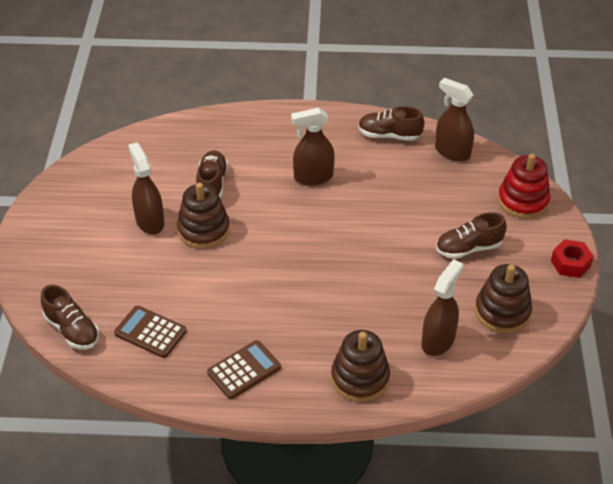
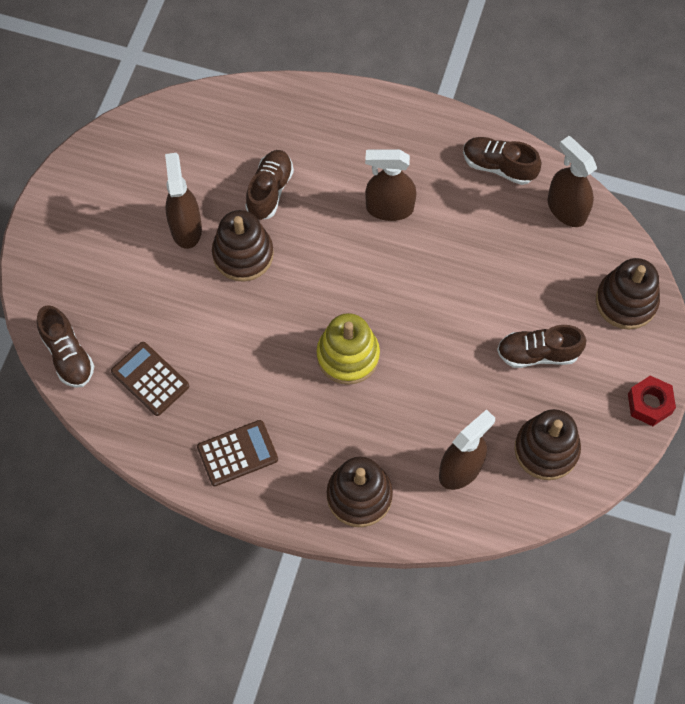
camera: 15 degrees right, 20 degrees up
(315, 281) = (348, 356): none -> yellow stacking toy
(523, 201) = (626, 302): red stacking toy -> brown stacking toy

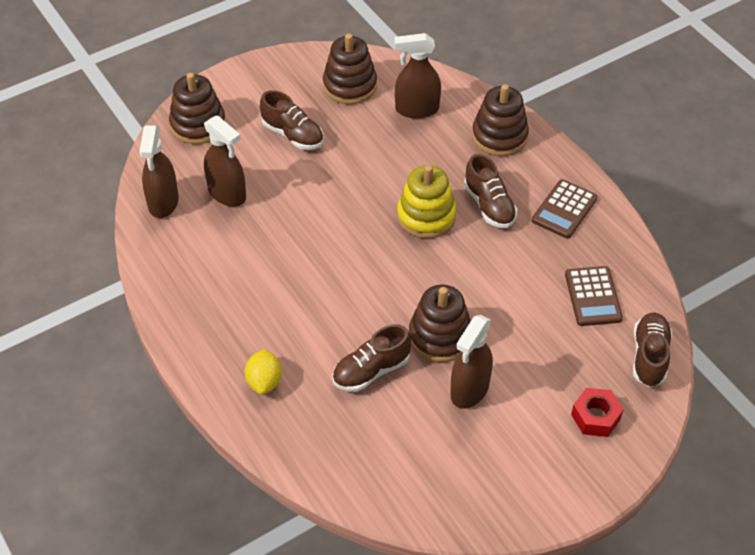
camera: 140 degrees left, 15 degrees down
(237, 453) = (564, 209): brown calculator -> brown calculator turned 75 degrees counterclockwise
(337, 129) = (264, 381): none -> yellow lemon
(389, 208) = (290, 291): brown spray bottle -> brown spray bottle (227, 193)
(498, 166) = (173, 263): brown shoe -> brown shoe (489, 205)
(649, 404) = (256, 67): red nut -> red nut (595, 417)

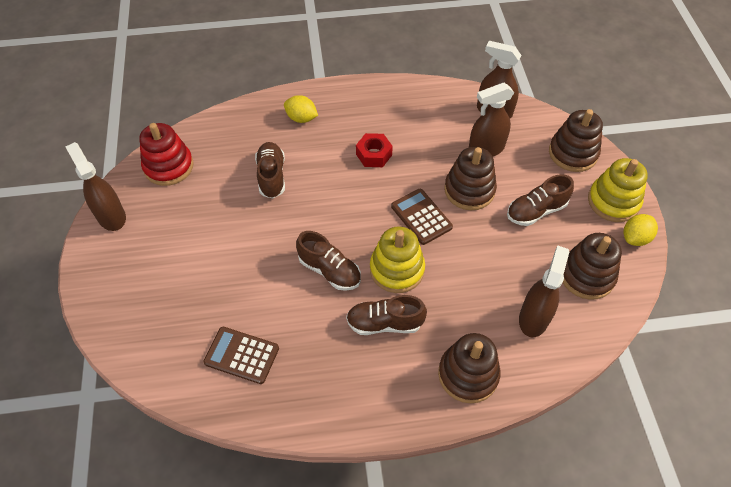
camera: 115 degrees right, 5 degrees up
(249, 84) = (613, 201): none -> yellow stacking toy
(287, 63) = (635, 238): none -> yellow lemon
(416, 487) = (168, 166): none -> red stacking toy
(440, 336) = (273, 228): brown stacking toy -> brown stacking toy (469, 190)
(469, 390) = (217, 226): brown spray bottle -> brown spray bottle (111, 216)
(564, 209) = (348, 385): brown calculator -> brown calculator (421, 217)
(595, 417) = (137, 296): red nut -> red nut (373, 155)
(649, 356) = (158, 366): brown shoe -> brown shoe (329, 270)

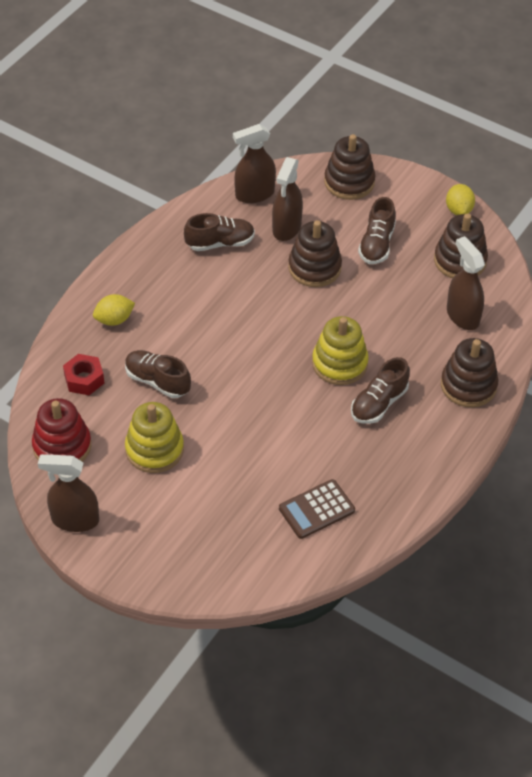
camera: 50 degrees left, 5 degrees down
(329, 270) = (296, 405): brown shoe -> brown shoe (220, 243)
(373, 155) = (211, 300): red nut -> red nut (84, 379)
(421, 217) = (307, 314): brown calculator -> none
(613, 201) = (416, 196): yellow stacking toy -> yellow stacking toy (154, 449)

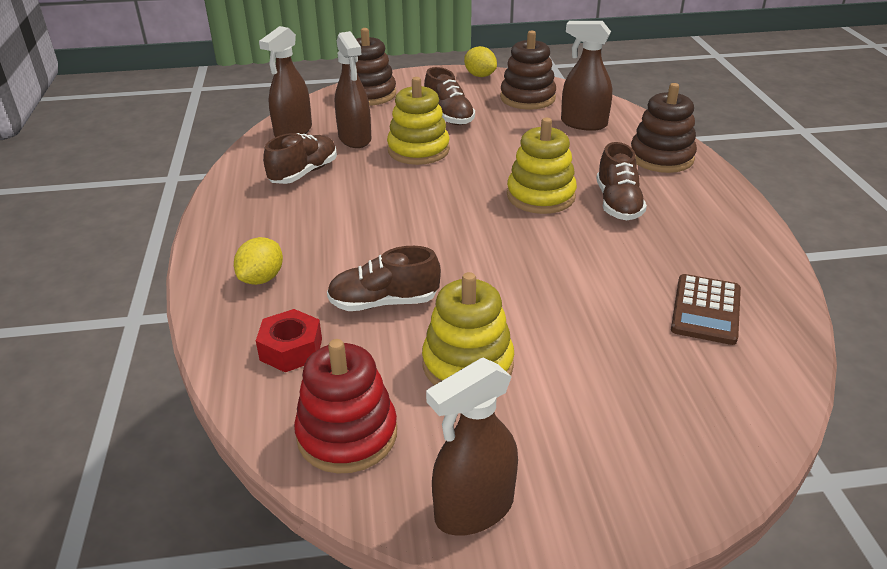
camera: 40 degrees left, 15 degrees down
(314, 267) = (418, 150): brown stacking toy -> yellow stacking toy

